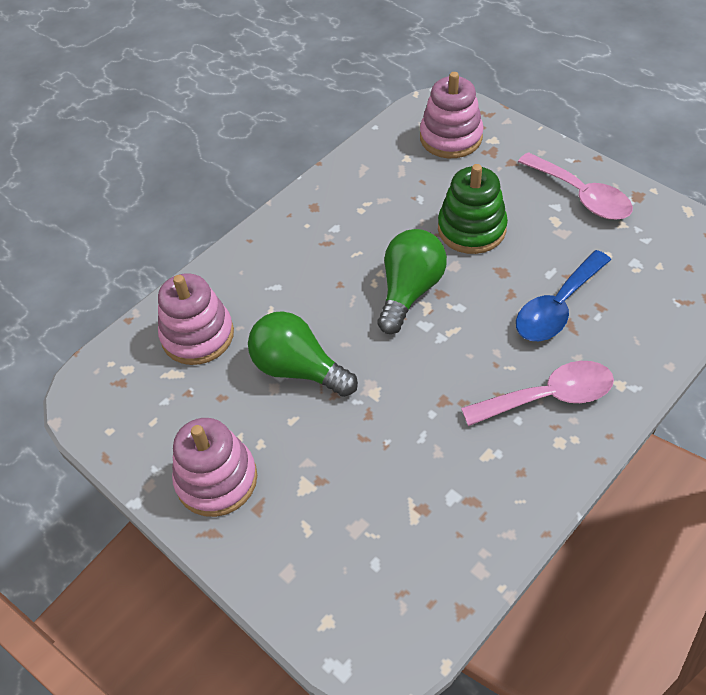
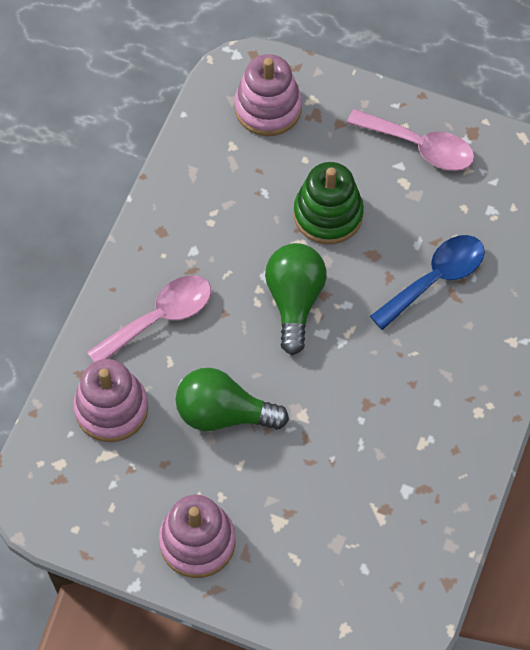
camera: 25 degrees left, 10 degrees up
(548, 397) = (456, 372): pink spoon -> pink spoon (160, 318)
(557, 307) = (435, 279): blue spoon -> blue spoon turned 150 degrees counterclockwise

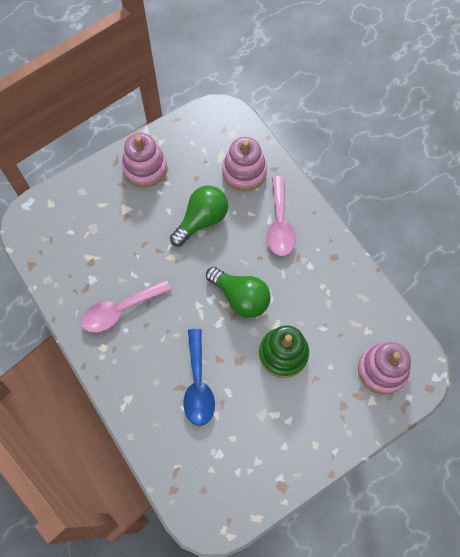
camera: 125 degrees right, 5 degrees up
(420, 147) = (293, 443): pink spoon -> pink spoon (120, 310)

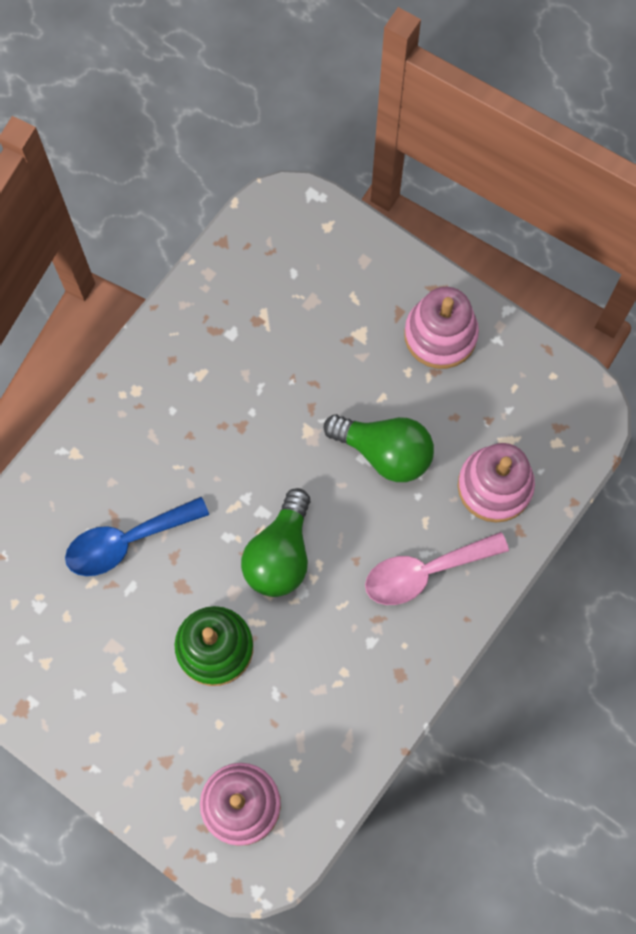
camera: 70 degrees right, 5 degrees up
(120, 310) = (199, 391): pink spoon -> none

